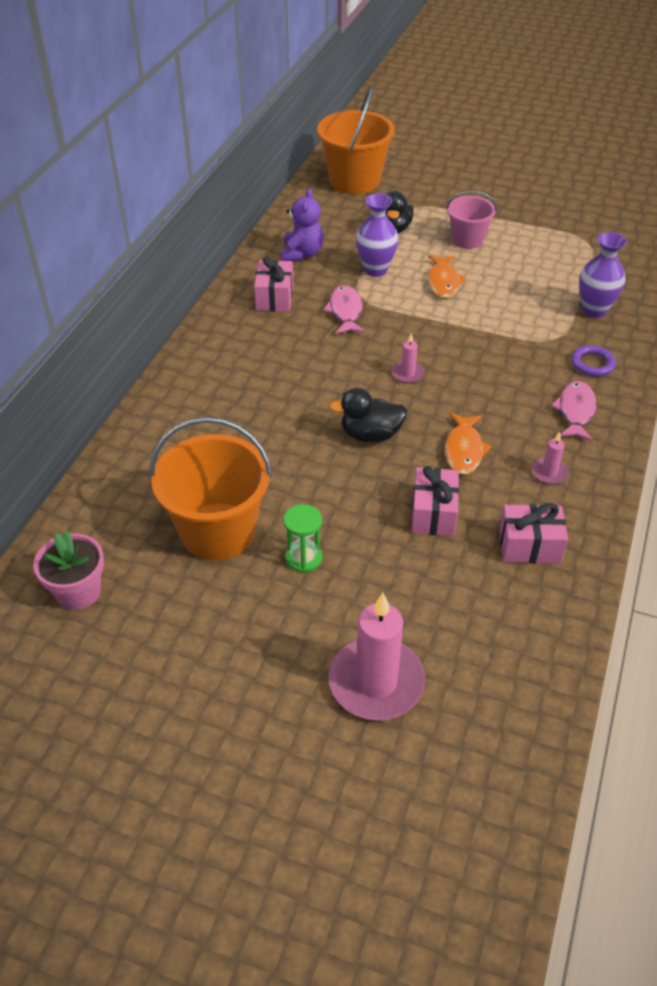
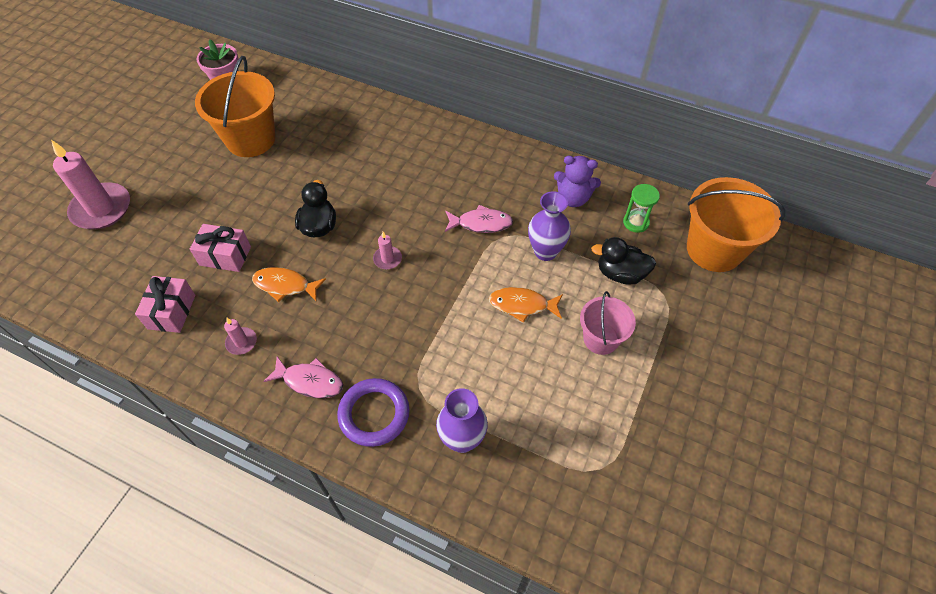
camera: 95 degrees right, 10 degrees up
(275, 297) = (505, 176): pink gift -> none
(303, 558) = (212, 180): green hourglass -> green hourglass (636, 222)
(592, 363) = (374, 414): purple ring -> purple ring, size x1.59

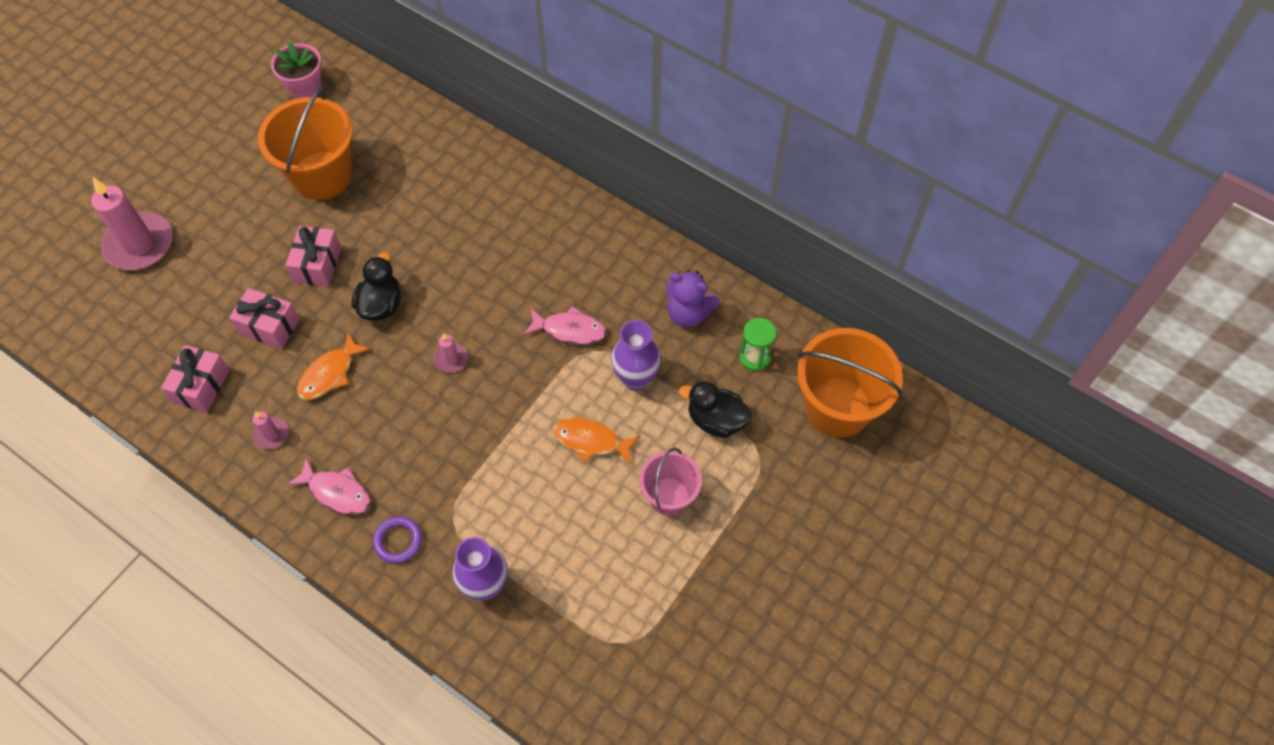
camera: 10 degrees right, 5 degrees up
(259, 204) = (317, 264): none -> pink gift
(285, 285) = (330, 374): orange fish -> orange fish turned 75 degrees counterclockwise
(374, 414) = (398, 541): purple ring -> purple ring, size x0.63

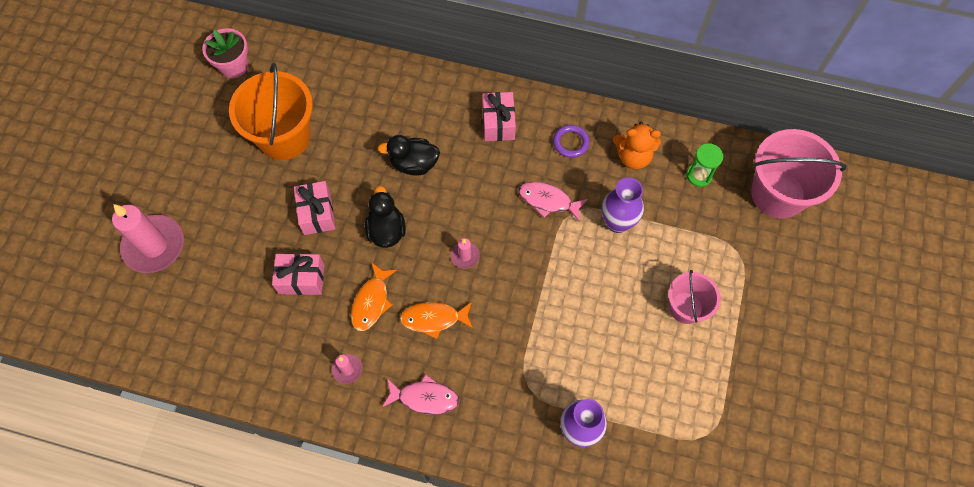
camera: 20 degrees left, 5 degrees up
(201, 386) = (268, 349): pink gift -> pink gift (498, 123)
(398, 541) = (493, 419): purple ring -> purple ring (571, 142)
(570, 330) = (548, 201): pink fish -> pink fish turned 150 degrees counterclockwise
(591, 441) = (606, 284): orange fish -> orange fish (433, 319)
(688, 313) = (633, 157): purple teddy bear -> orange teddy bear
(716, 420) = (693, 235): black duck -> black duck (414, 164)
(837, 407) = (777, 194): orange bucket -> pink bucket

